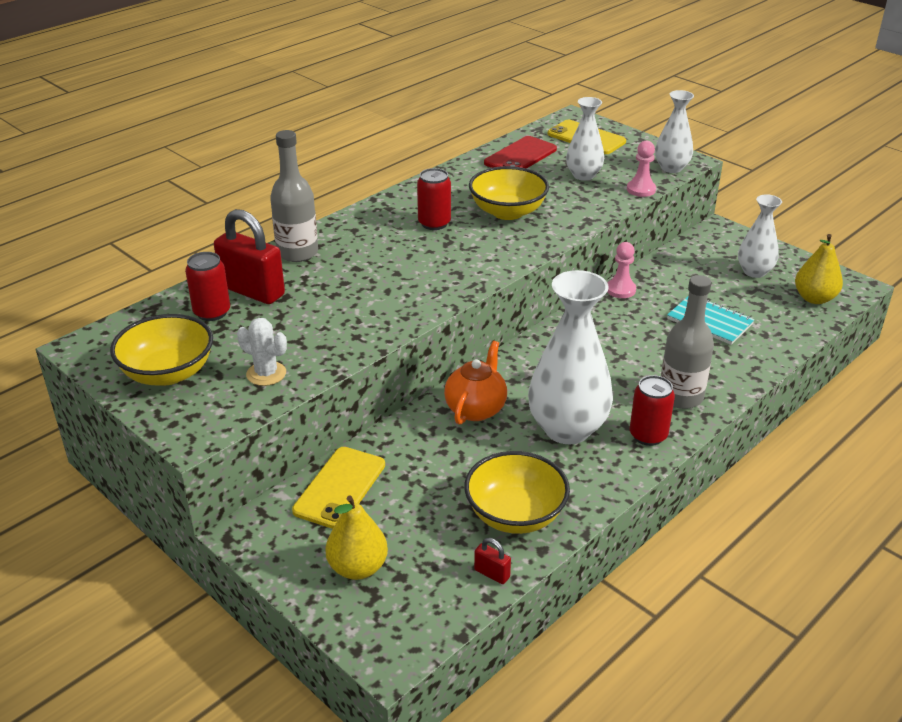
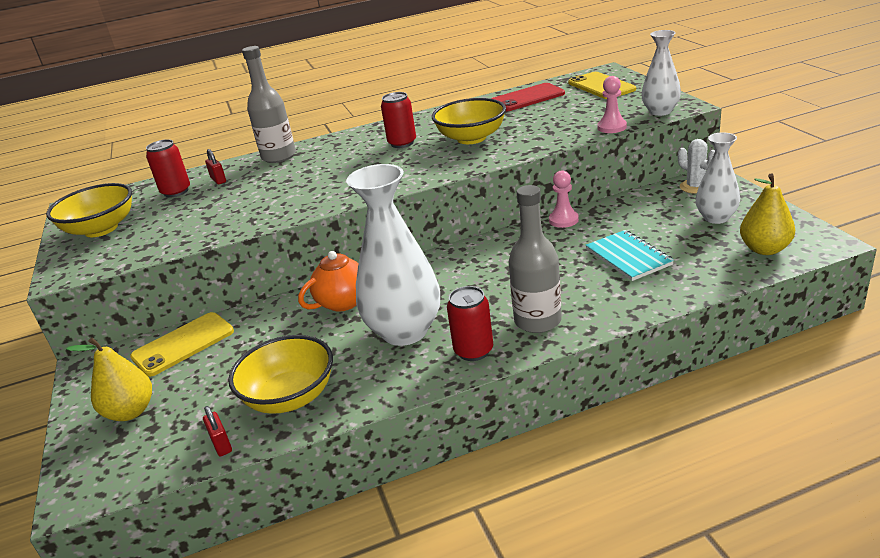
camera: 30 degrees right, 5 degrees down
(252, 291) = (218, 180): red padlock -> red padlock, size x0.44
(266, 374) = (160, 238): white cactus -> white cactus (695, 187)
(583, 175) = (568, 114): white vase -> none

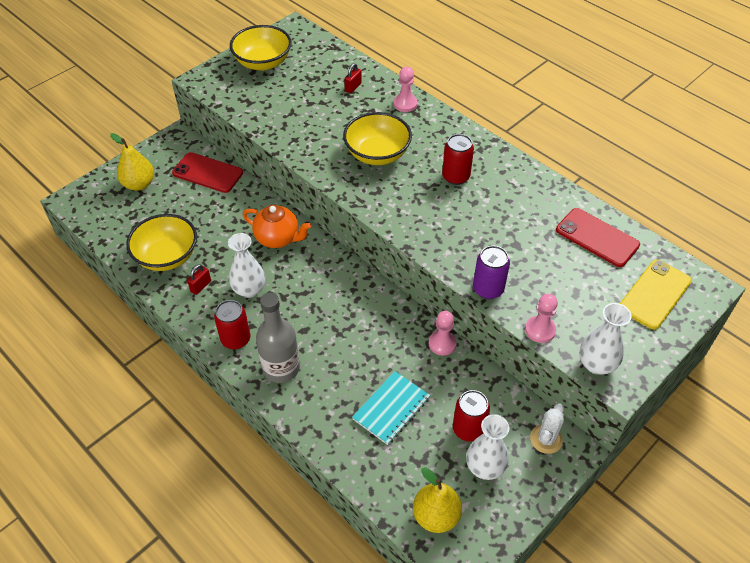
camera: 60 degrees right, 20 degrees up
(176, 192) = (327, 72): red can -> red can (468, 429)
(183, 344) = (207, 173): yellow phone -> red phone
(221, 444) = (119, 243): red padlock -> red padlock (201, 286)
(279, 156) = (405, 104): grey bottle -> pink pawn
(405, 331) = (249, 290): white vase -> white vase, size x0.57
(471, 138) = (481, 224): yellow bowl -> yellow bowl (377, 154)
(551, 142) = (488, 289): none -> purple can

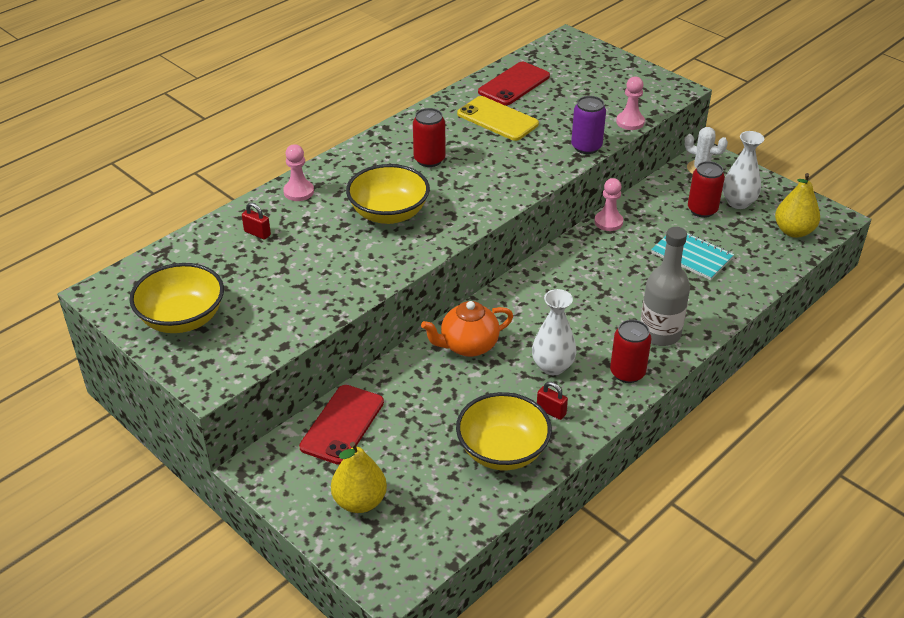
camera: 90 degrees left, 10 degrees down
(278, 238) = (468, 346): orange teapot -> orange teapot turned 135 degrees counterclockwise
(596, 364) = (661, 97): white vase -> none
(654, 294) = (579, 63): yellow phone -> yellow phone (497, 119)

